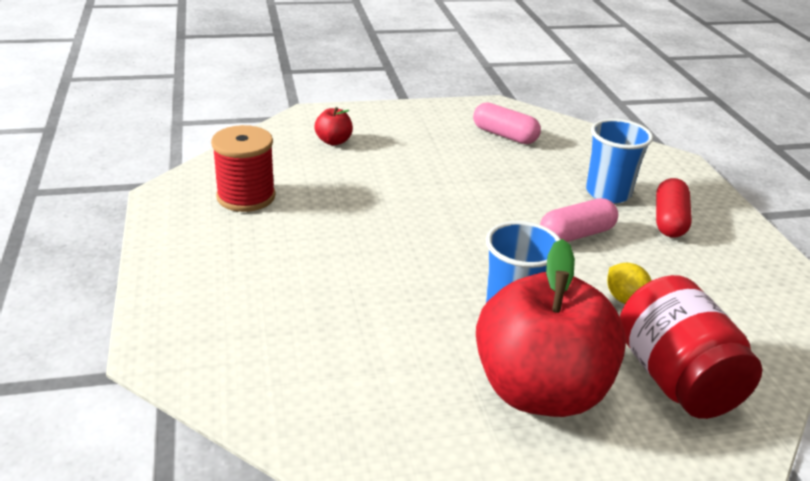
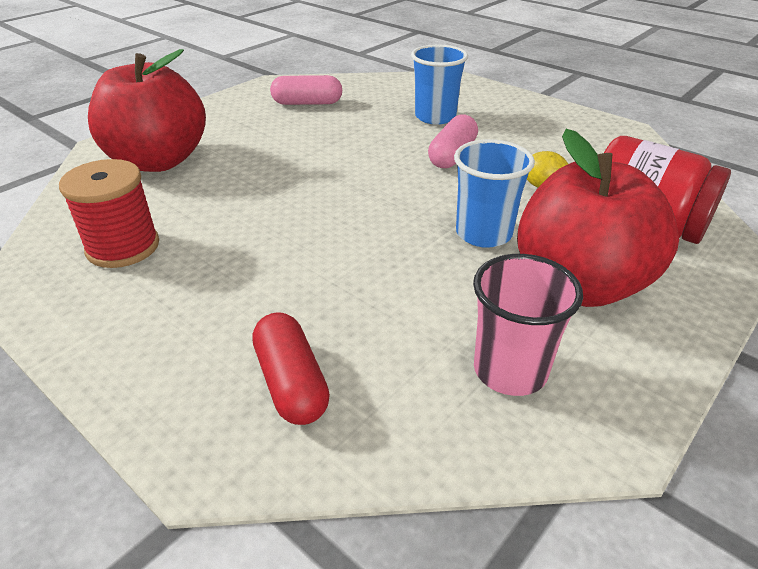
camera: 35 degrees left, 5 degrees up
(333, 141) = (158, 161): red apple -> red apple, size x2.49
(397, 415) = (510, 370): none -> pink cup
(669, 220) = (497, 120): red capsule -> red capsule (291, 383)

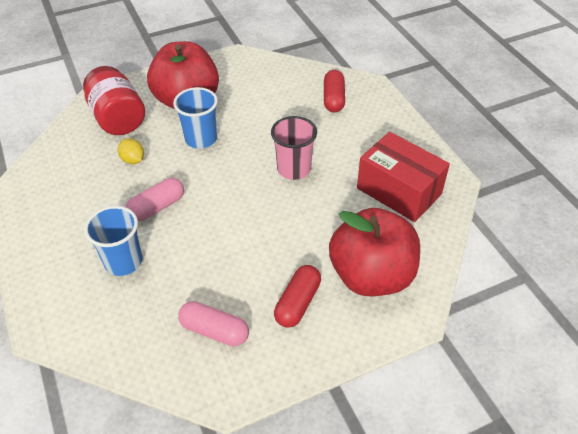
camera: 155 degrees left, 10 degrees up
(123, 247) = (399, 191): red spool -> red box
(237, 130) = (297, 303): none -> red capsule
(510, 370) = (251, 80): pink cup -> pink cup (294, 169)

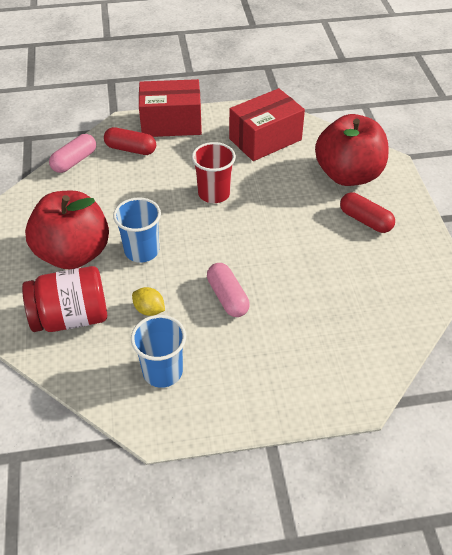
camera: 75 degrees left, 0 degrees up
(123, 261) = (291, 330): blue cup -> blue cup (162, 371)
(133, 160) = (149, 310): yellow lemon -> yellow lemon turned 60 degrees clockwise
(214, 330) = (383, 275): pink capsule -> pink capsule (74, 161)
(294, 169) = (214, 193): pink cup -> red cup
(387, 115) = (171, 123): none -> red box

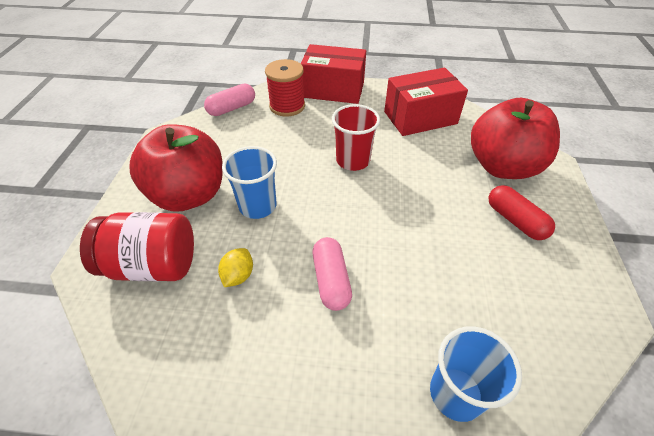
camera: 15 degrees right, 0 degrees up
(131, 149) = (287, 106): red capsule -> red spool
(149, 310) = (238, 275): yellow lemon -> yellow lemon turned 60 degrees clockwise
(162, 371) = (221, 362): blue cup -> blue cup (456, 393)

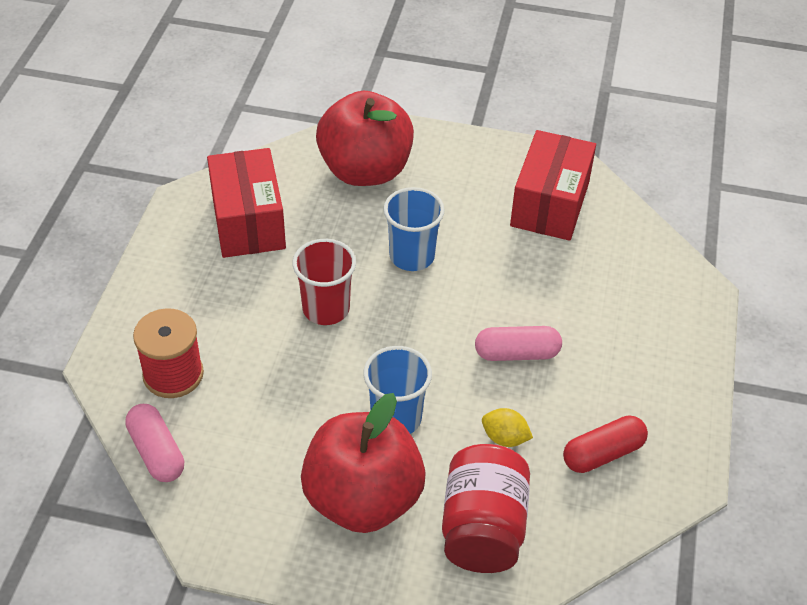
camera: 85 degrees left, 0 degrees up
(333, 90) = (143, 310): red box -> red box (549, 204)
(456, 393) = (635, 282): blue cup -> blue cup (412, 256)
(515, 220) = (451, 186): red capsule -> red capsule (603, 454)

